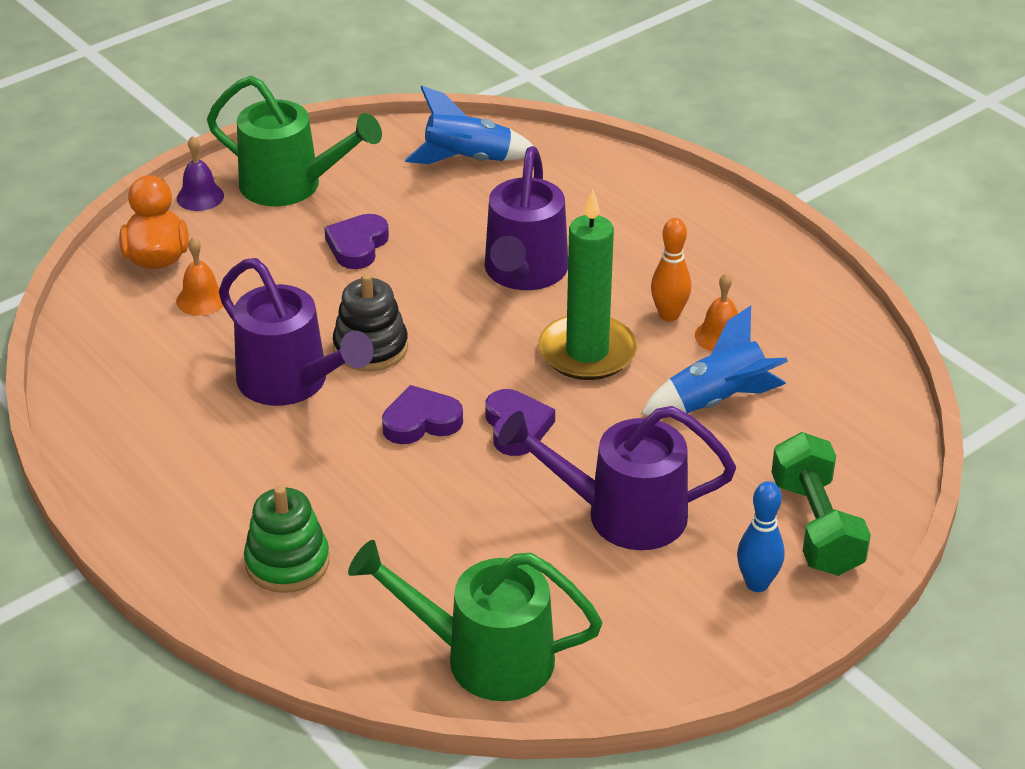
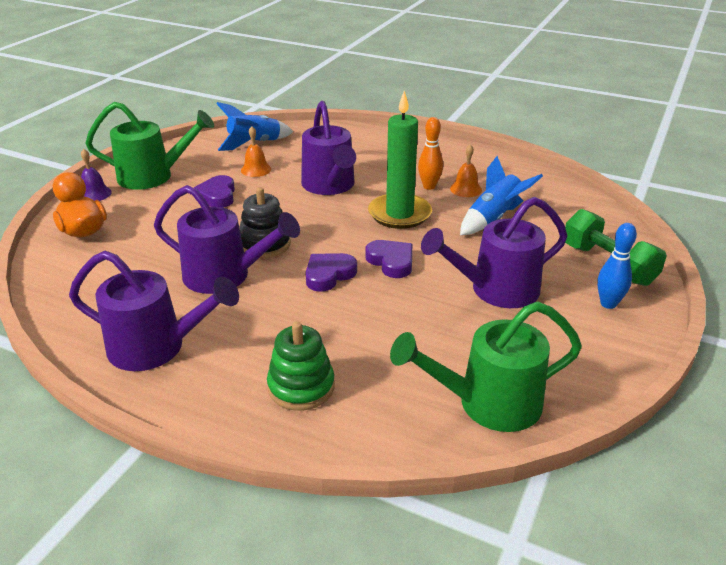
camera: 25 degrees left, 5 degrees down
(159, 459) = (157, 348): none -> purple watering can
(201, 299) = (130, 246): orange bell -> orange bell (256, 169)

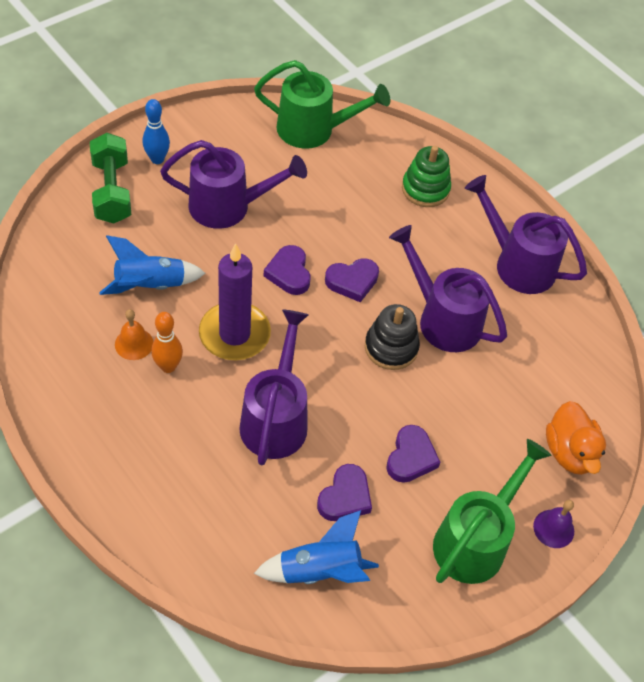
camera: 160 degrees left, 20 degrees up
(154, 176) = (476, 539): green watering can -> green watering can turned 105 degrees clockwise
(256, 169) = (345, 497): orange bell -> purple heart
(399, 214) = (234, 334): green candle -> purple candle

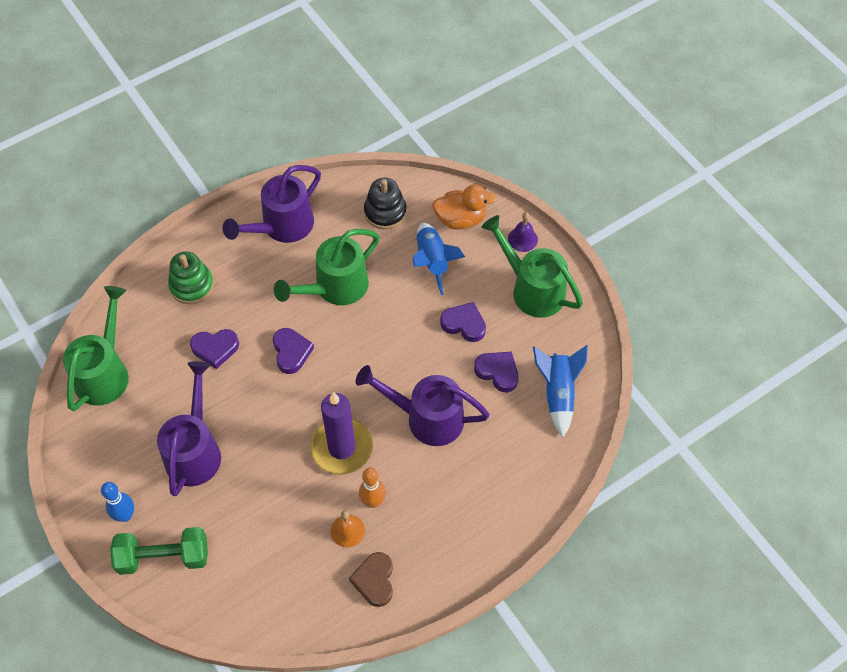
camera: 80 degrees left, 5 degrees up
(74, 371) = (374, 580): none -> brown heart
(150, 286) = (284, 518): blue rocket -> blue rocket (432, 261)
(289, 273) = (278, 402): purple heart -> purple heart (215, 349)
(391, 347) = (361, 328): black stacking toy -> black stacking toy (385, 212)
(442, 318) = (334, 288): purple watering can -> green watering can

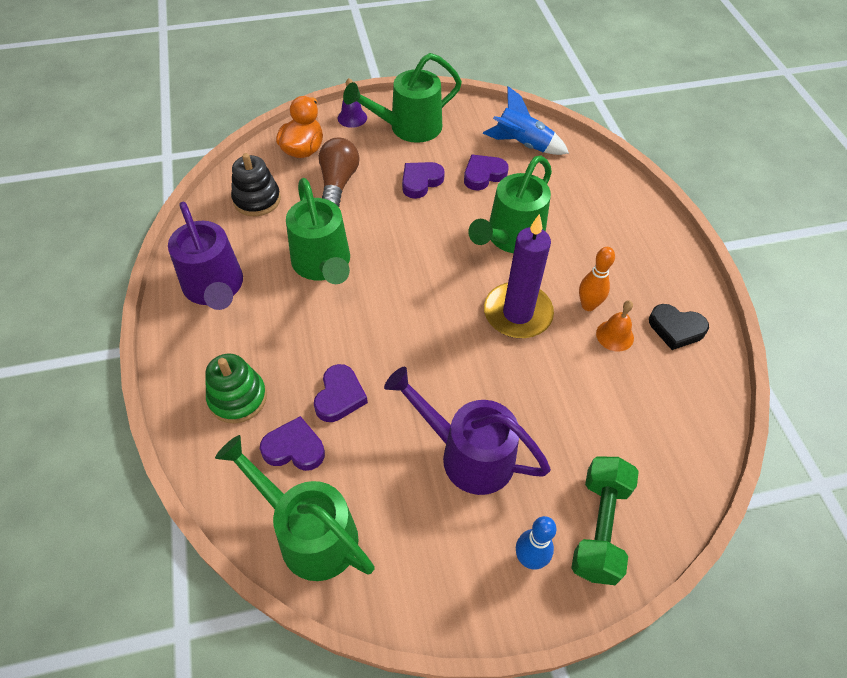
camera: 70 degrees left, 5 degrees down
(291, 352) = (382, 324): purple heart -> purple heart (294, 448)
(374, 580) = (676, 329): brown heart -> black heart
(426, 418) = (510, 238): purple watering can -> green watering can
(432, 261) = (338, 183): blue rocket -> brown light bulb

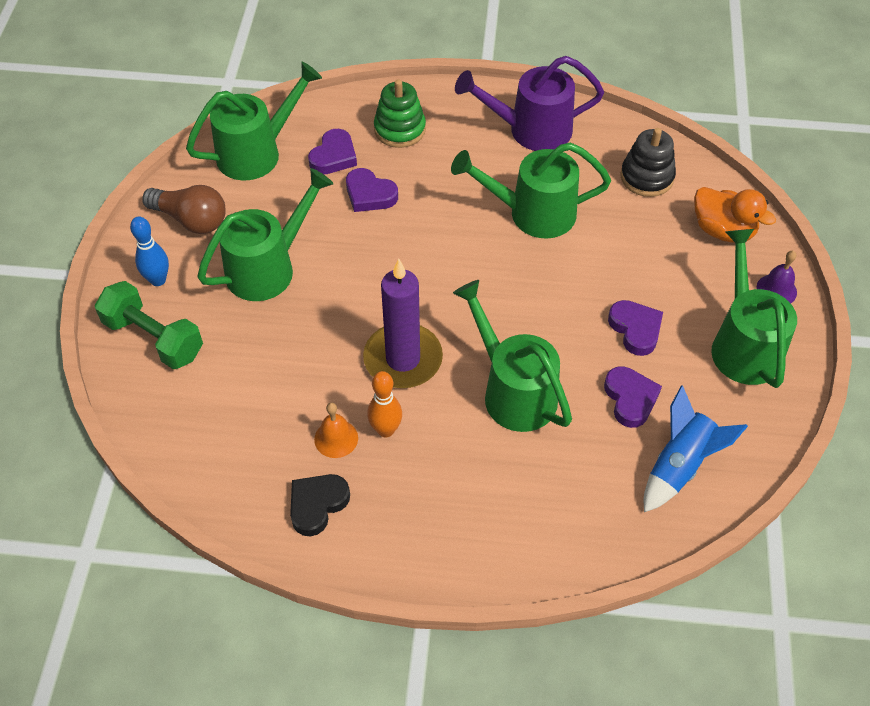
camera: 110 degrees right, 0 degrees up
(338, 183) = (655, 251): brown light bulb -> brown light bulb (191, 220)
(467, 454) = (269, 267): purple watering can -> green watering can

